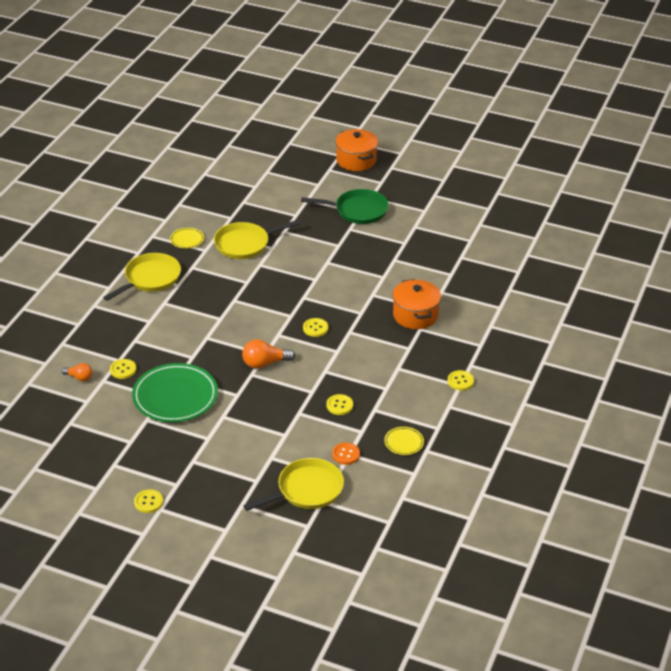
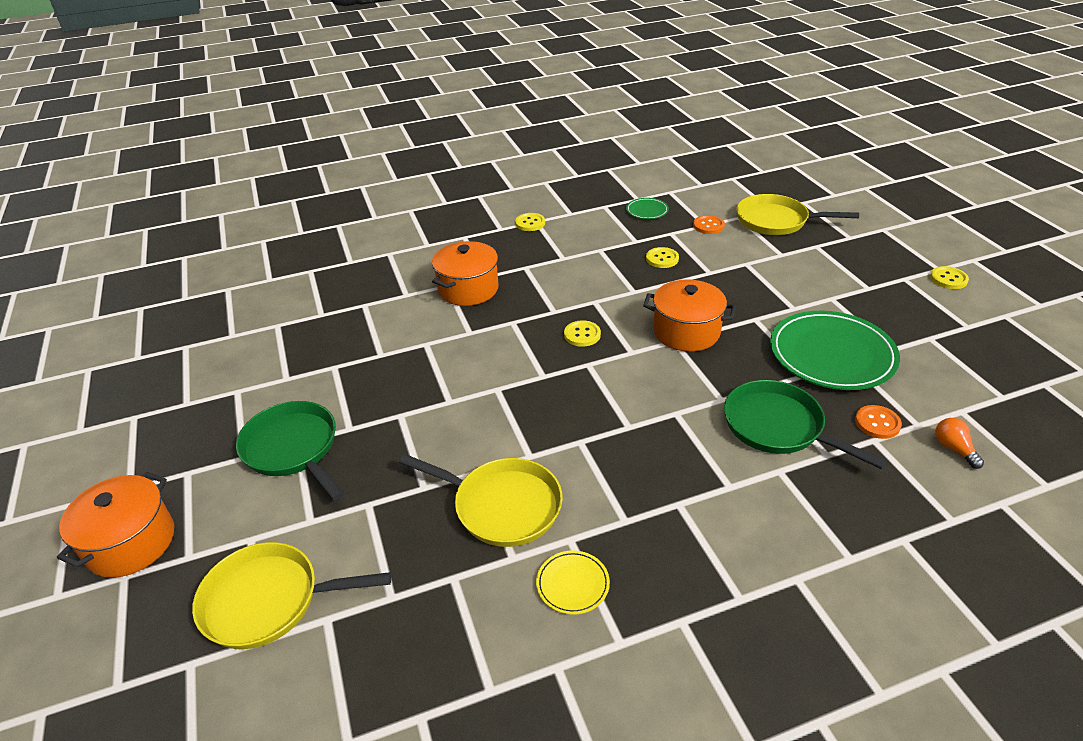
camera: 130 degrees left, 0 degrees up
(123, 370) = (877, 423): yellow button -> orange button
(150, 279) = (711, 546): yellow pan -> yellow pan (268, 600)
(167, 340) = (778, 426): none -> green pan
(265, 363) = (686, 332): orange light bulb -> orange pot
(404, 442) = (647, 211): yellow plate -> green plate

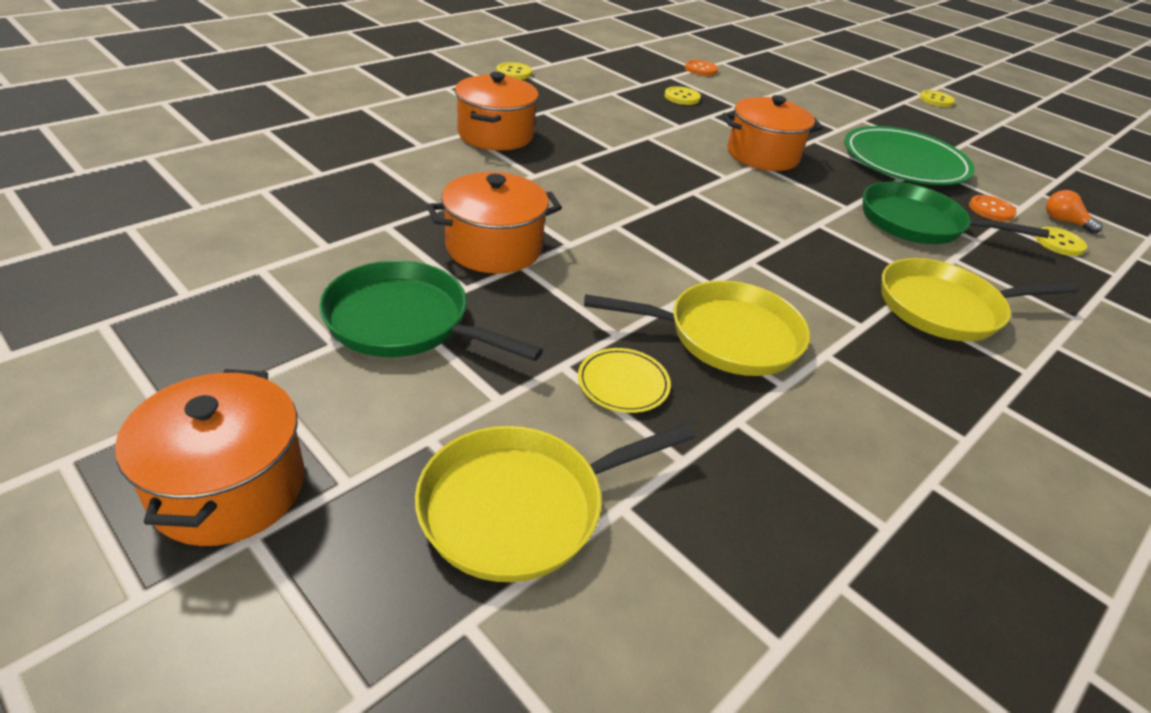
camera: 30 degrees left, 0 degrees up
(392, 397) = (494, 248): none -> orange pot
(572, 584) = (869, 396): yellow plate -> yellow plate (623, 383)
(582, 335) = (662, 166): yellow button -> yellow button (1059, 243)
(647, 211) = (629, 59): green plate -> none
(776, 221) = (758, 64): yellow pan -> yellow pan (945, 308)

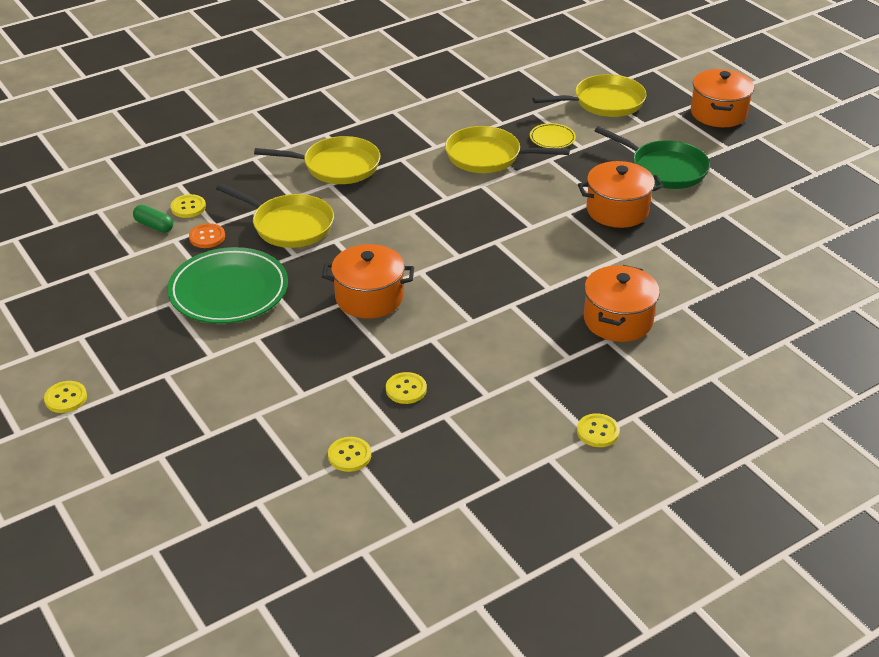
camera: 165 degrees left, 0 degrees up
(700, 69) = (349, 455): orange button -> yellow button
(917, 223) = (289, 225): green pan -> yellow pan
(1064, 221) = (154, 226): orange light bulb -> green capsule

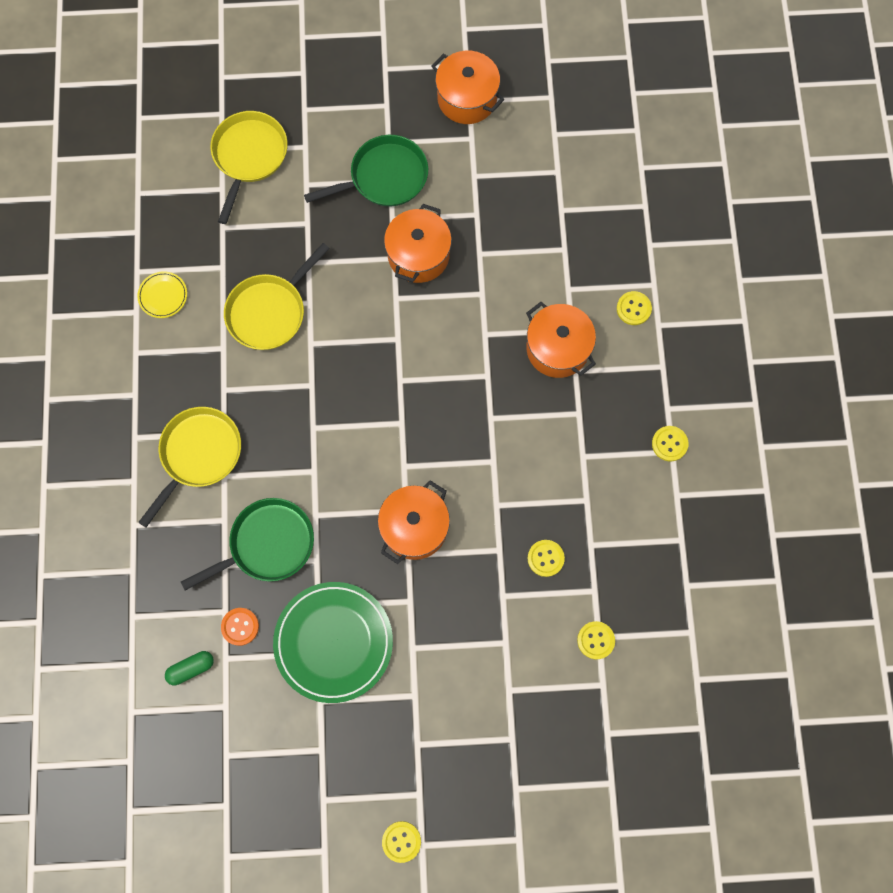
camera: 60 degrees left, 35 degrees up
(188, 207) = (180, 624): yellow button -> yellow button (633, 309)
(289, 225) = (267, 544): yellow pan -> green pan
(552, 138) = (277, 239): yellow plate -> yellow plate (163, 296)
(718, 113) = (331, 74): orange pot -> orange pot (467, 98)

